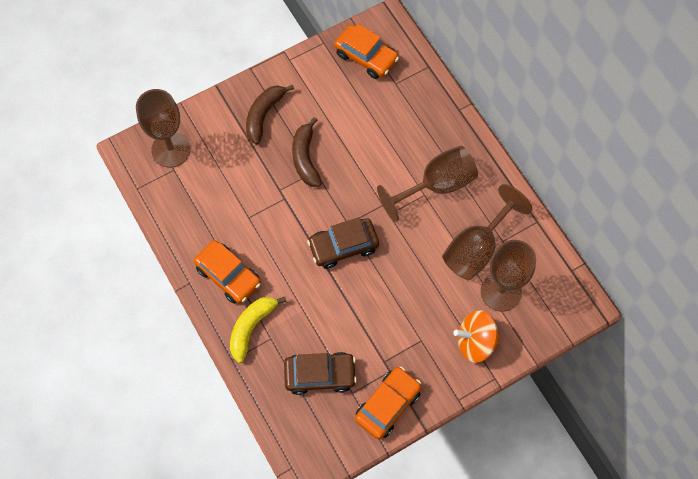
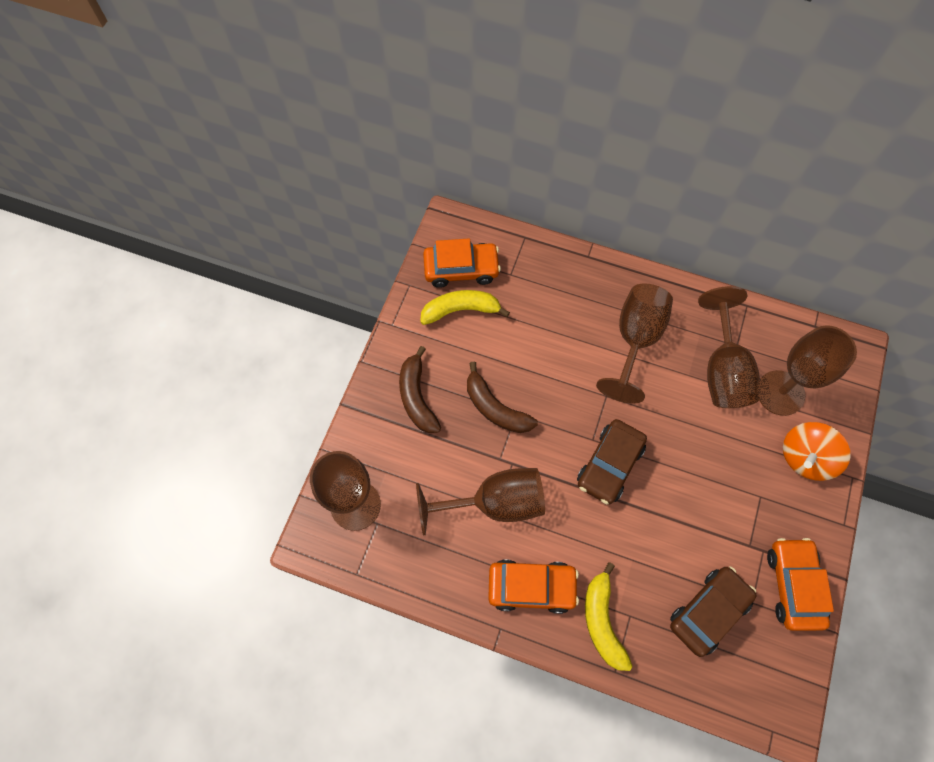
camera: 40 degrees left, 0 degrees up
(252, 212) = (495, 503): none -> brown goblet
(341, 82) = (461, 310): none -> yellow banana

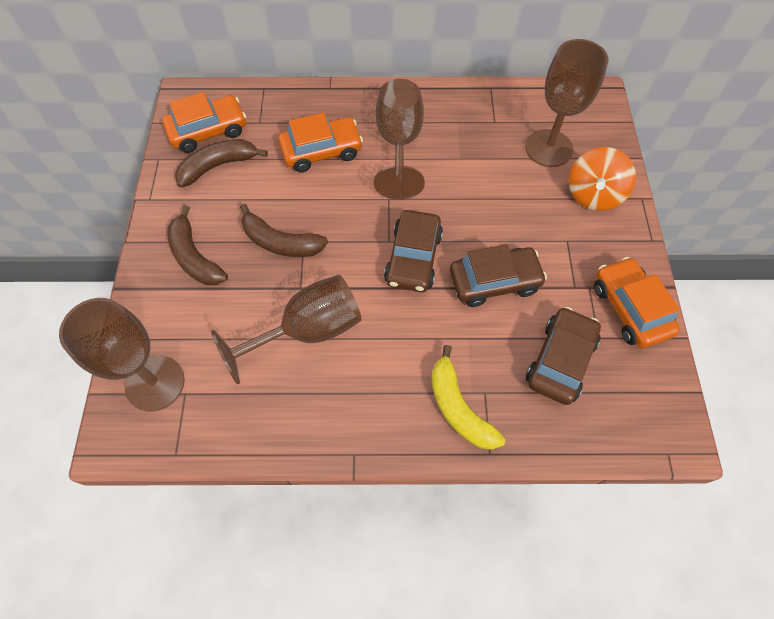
camera: 20 degrees left, 5 degrees down
(461, 310) = (218, 166): yellow banana -> brown banana
(531, 587) = (373, 400): orange car -> orange car (321, 151)
(676, 514) = (494, 281): none -> brown car
(723, 370) = (490, 145): brown goblet -> none

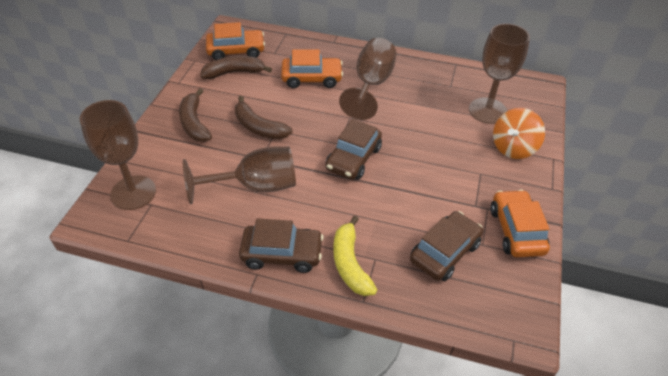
camera: 15 degrees right, 15 degrees down
(494, 281) = (411, 187): brown car -> brown car (282, 254)

